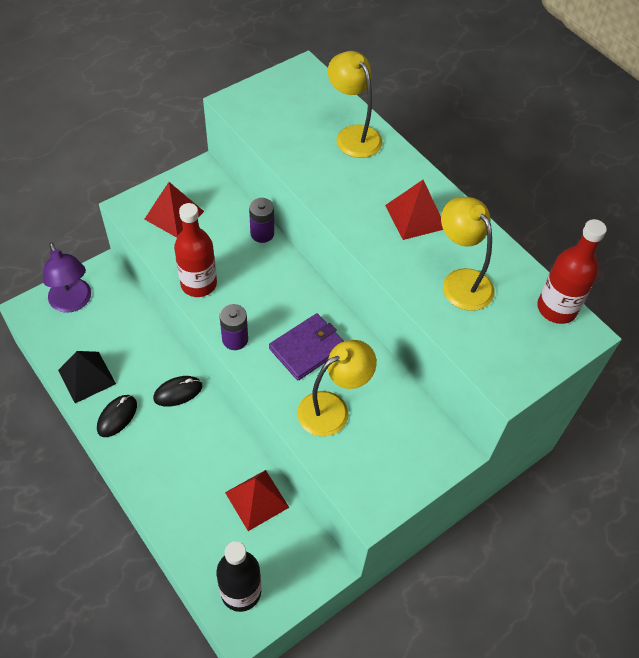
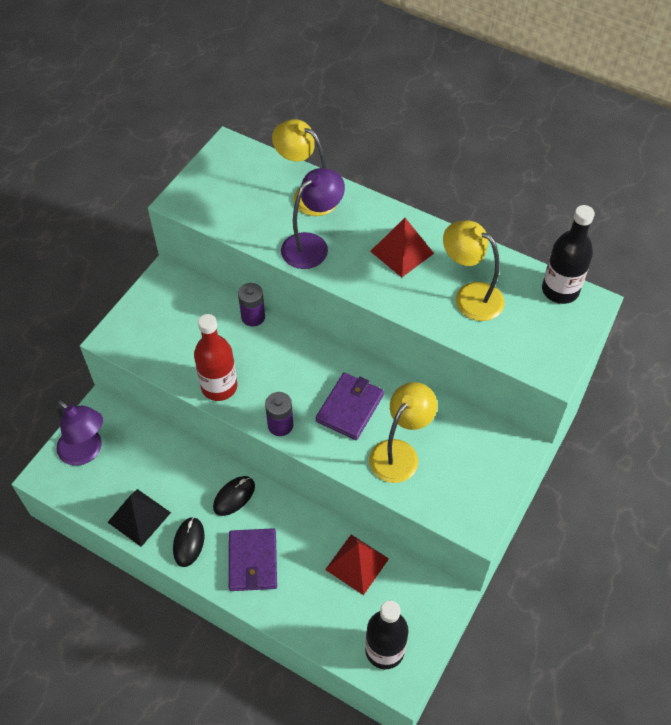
camera: 20 degrees left, 0 degrees up
(164, 457) = (253, 561): none -> purple wallet
(174, 215) = (160, 330): red pyramid -> none
(333, 181) = (312, 245): none -> purple lamp
(556, 308) = (560, 290): red bottle -> black bottle

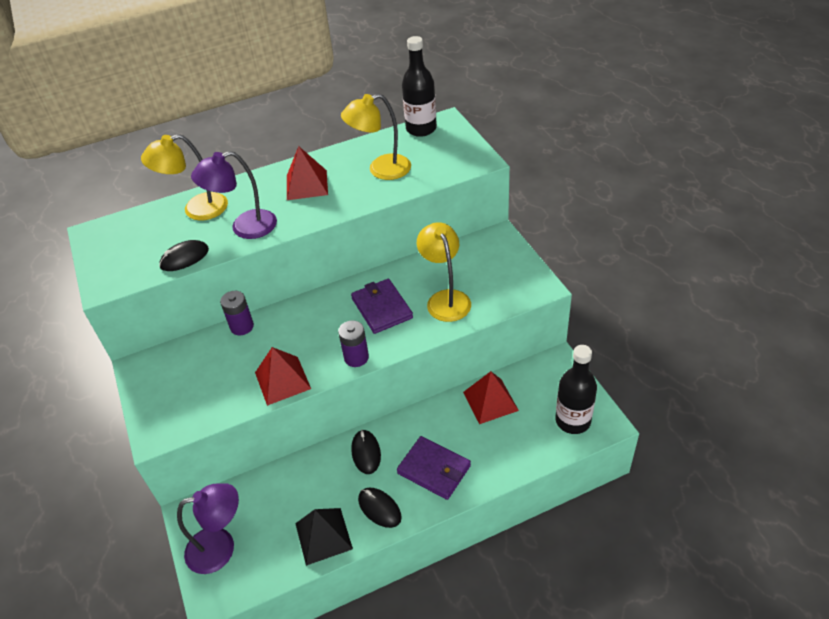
camera: 50 degrees left, 10 degrees down
(219, 387) = (282, 380): red bottle -> red pyramid
(246, 230) = (184, 258): none -> black mouse
(312, 245) = (244, 227): purple lamp -> purple lamp turned 105 degrees counterclockwise

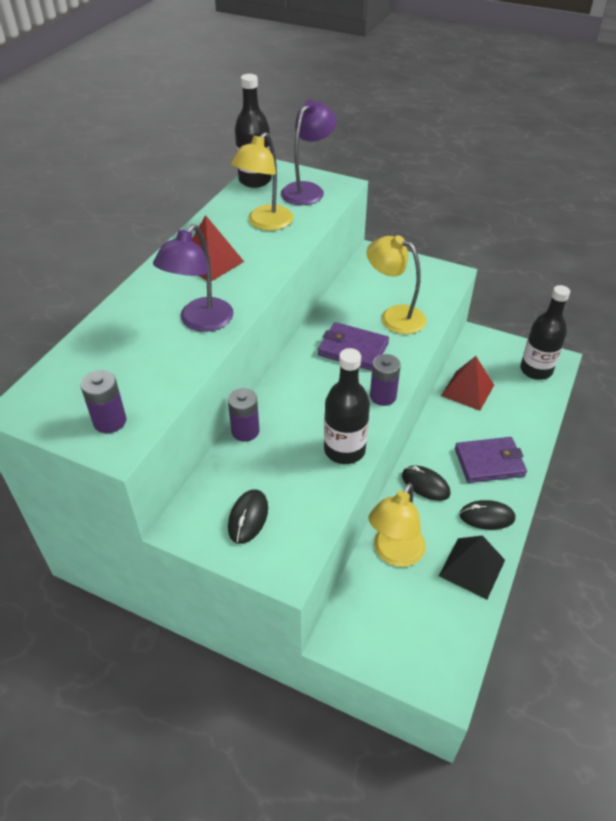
camera: 45 degrees left, 0 degrees up
(120, 268) = (110, 421): none -> purple battery
(184, 258) = (174, 376): black mouse -> black mouse (248, 518)
(196, 209) = (122, 331): yellow lamp -> yellow lamp (394, 554)
(221, 547) = (402, 642): purple lamp -> purple lamp (307, 190)
(282, 380) = (344, 450): red pyramid -> black bottle

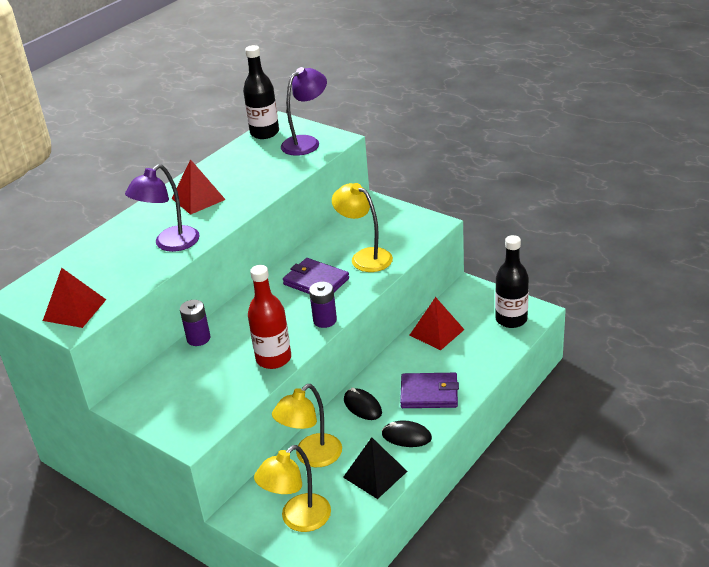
camera: 15 degrees right, 10 degrees down
(110, 421) = (74, 310): purple battery -> red pyramid
(248, 518) = (175, 400): black mouse -> none
(265, 223) = (256, 169): yellow lamp -> yellow lamp (298, 520)
(344, 450) = (273, 359): black bottle -> red bottle

